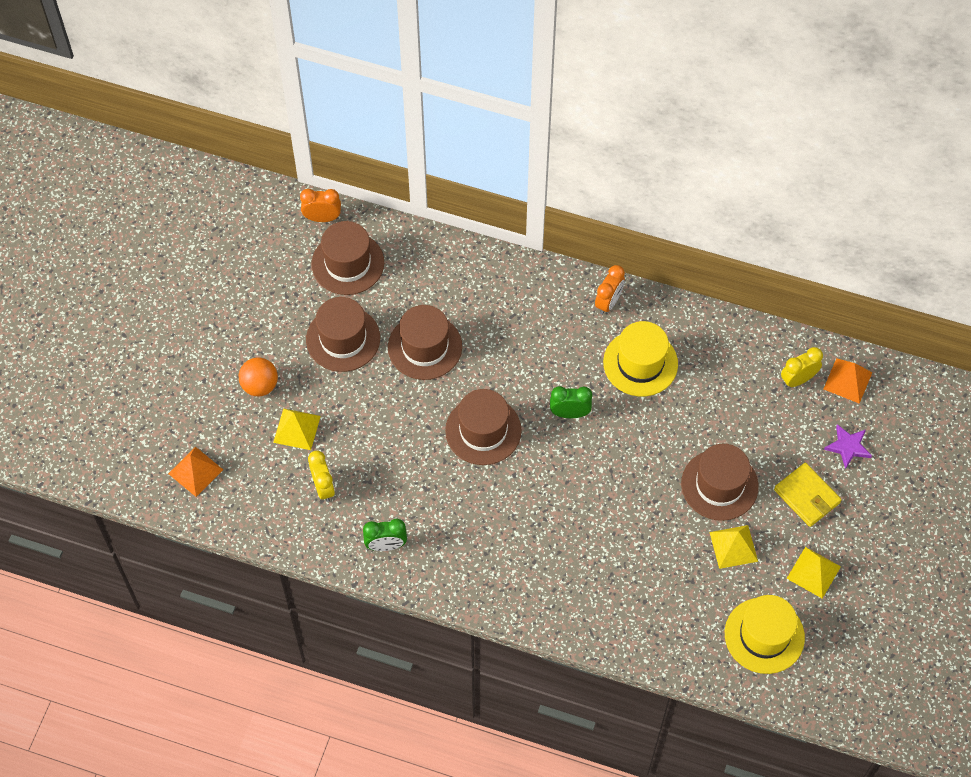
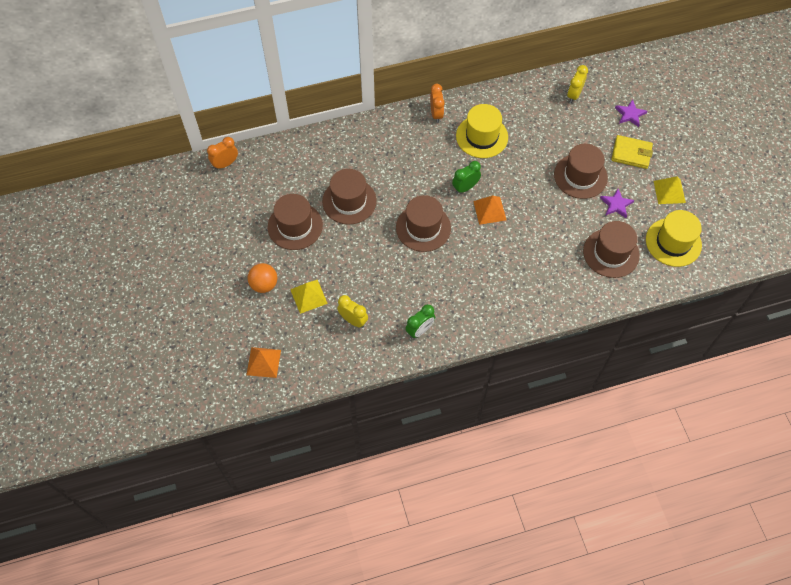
camera: 35 degrees left, 0 degrees up
(348, 263) = (262, 181): brown hat -> brown hat (611, 253)
(733, 546) = (616, 204): yellow pyramid -> purple star
(848, 380) = (600, 80): orange pyramid -> orange pyramid (489, 210)

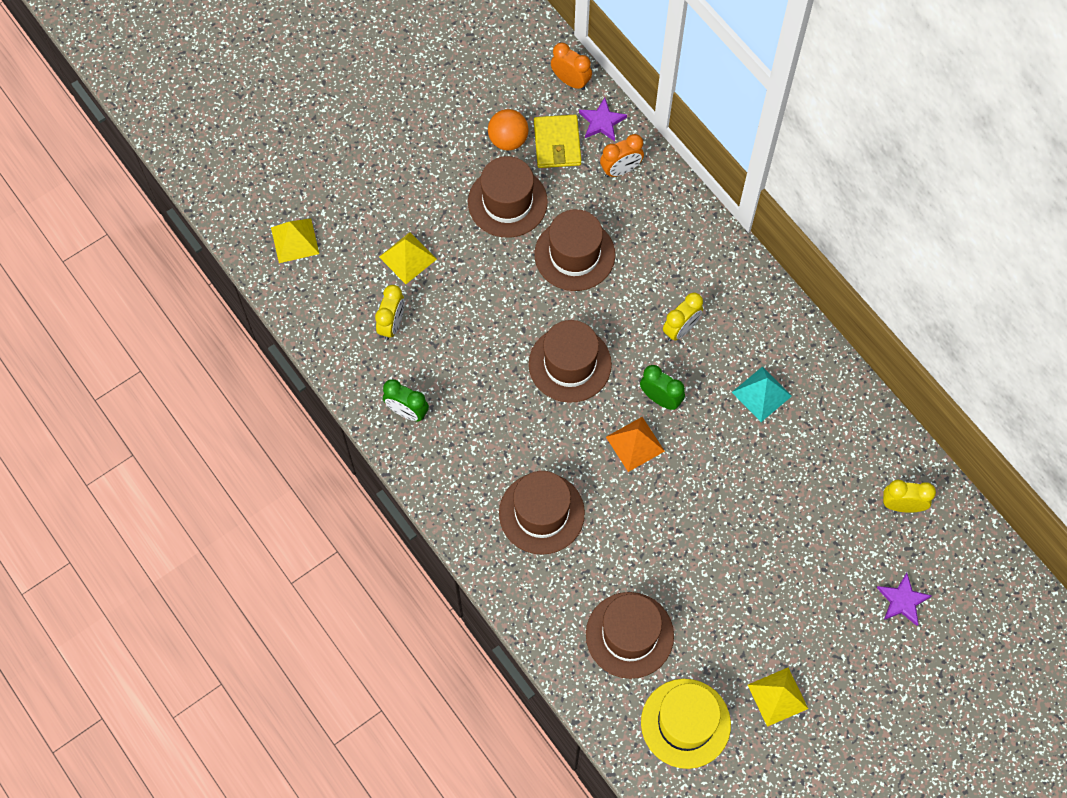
camera: 70 degrees right, 5 degrees up
(263, 362) = (295, 240): orange pyramid -> yellow pyramid
(264, 284) = (405, 199): orange ball -> orange ball (508, 140)
(424, 162) = (681, 329): none -> yellow clock
(436, 114) = (774, 318): orange clock -> orange clock (620, 170)
(482, 136) = (761, 394): yellow hat -> turquoise pyramid
(580, 176) = (750, 555): brown hat -> brown hat (541, 513)
(616, 204) = (719, 621): purple star -> purple star (602, 122)
(631, 153) = (826, 621): yellow wallet -> yellow wallet (557, 143)

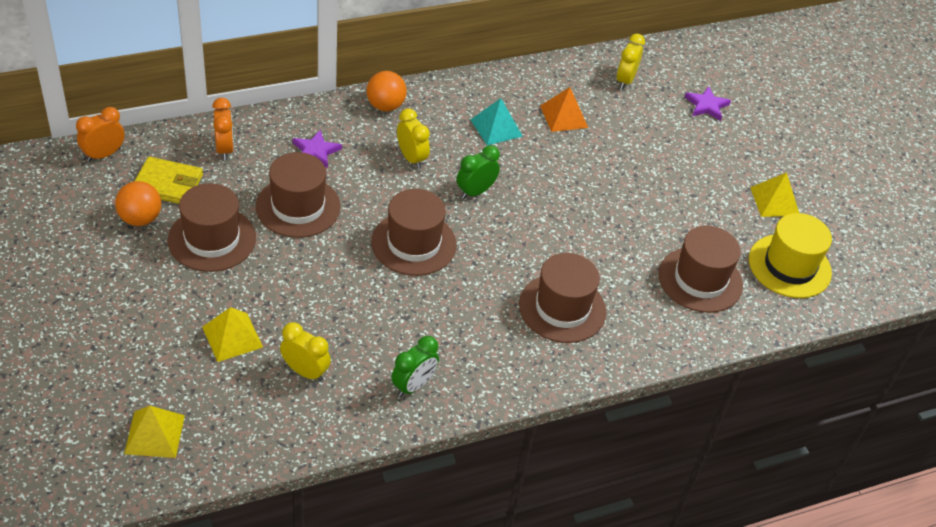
camera: 80 degrees left, 20 degrees down
(602, 122) = (164, 146): purple star -> purple star (316, 151)
(635, 444) = (514, 222): orange pyramid -> orange pyramid (564, 116)
(744, 283) = (385, 106): none -> orange ball

